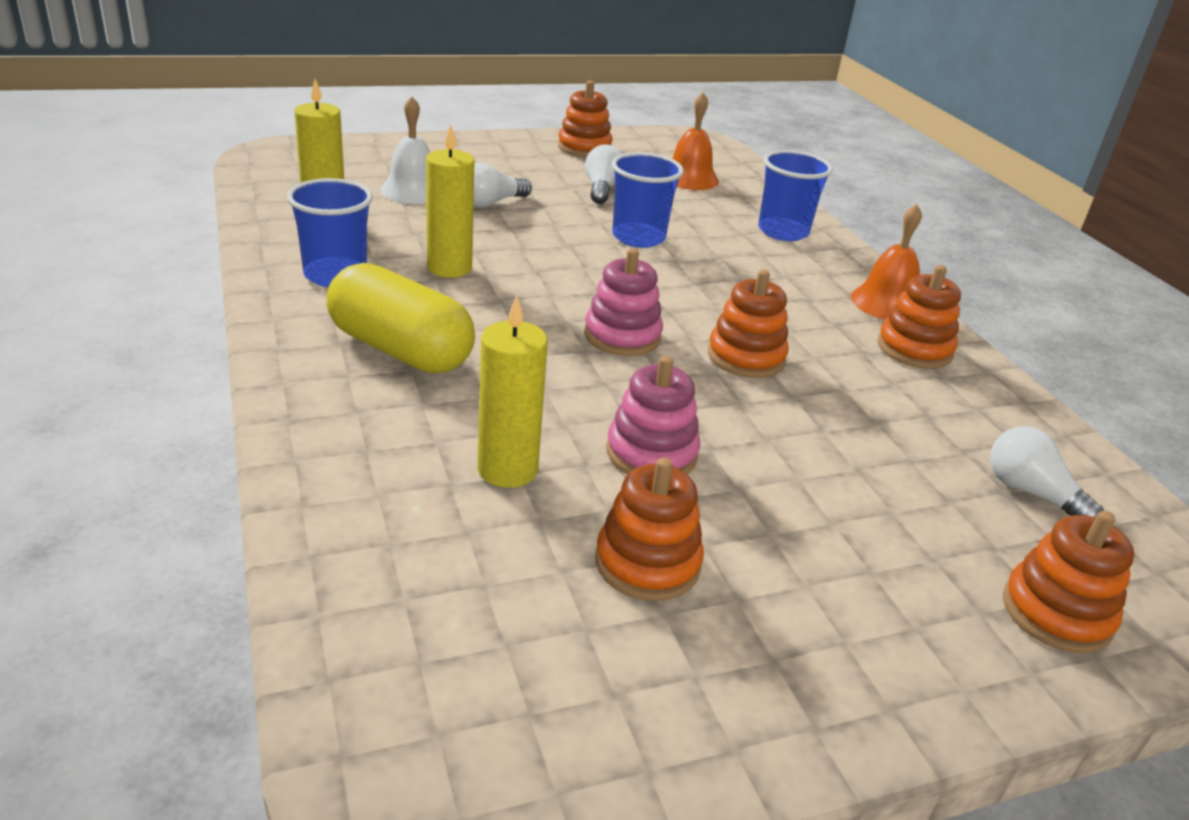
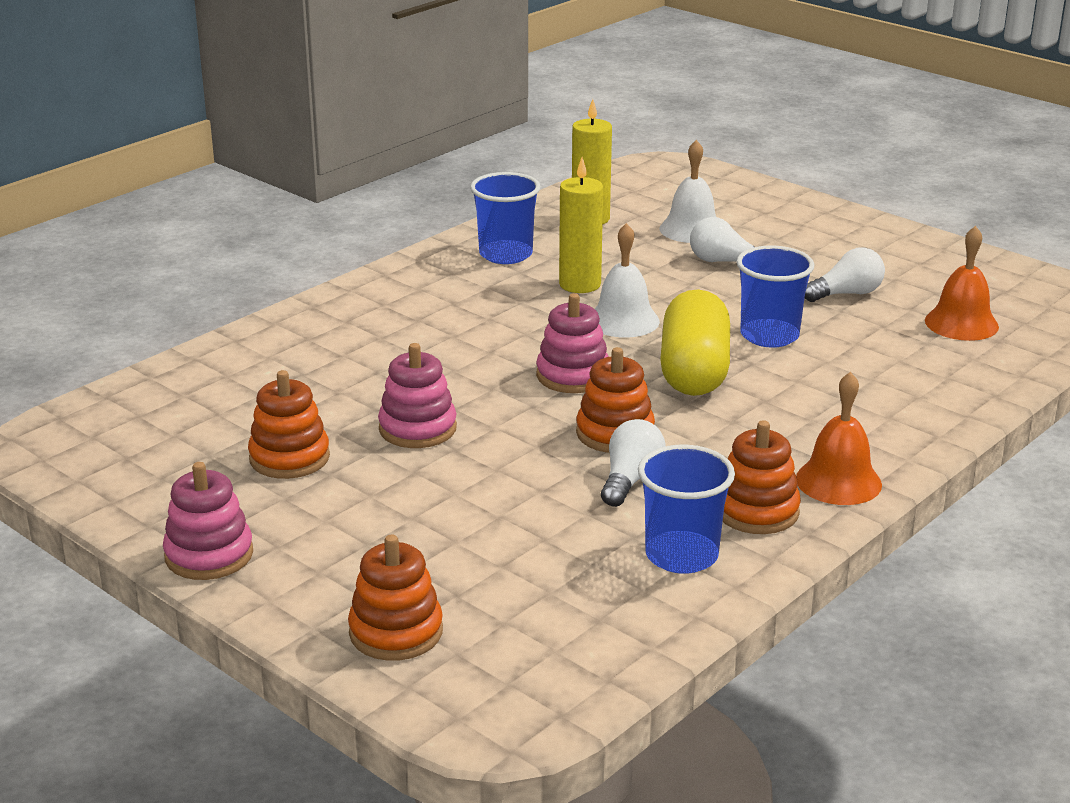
camera: 65 degrees right, 5 degrees down
(400, 350) = (436, 308): yellow capsule -> yellow capsule (694, 371)
(507, 469) = (338, 386): yellow candle -> none
(543, 277) = (623, 320): none -> white bell
(584, 148) = (932, 260): orange stacking toy -> none
(783, 231) = (916, 397): blue cup -> blue cup (681, 555)
(841, 711) = (209, 555): none -> pink stacking toy
(1031, 493) = (562, 604): white light bulb -> white light bulb (630, 480)

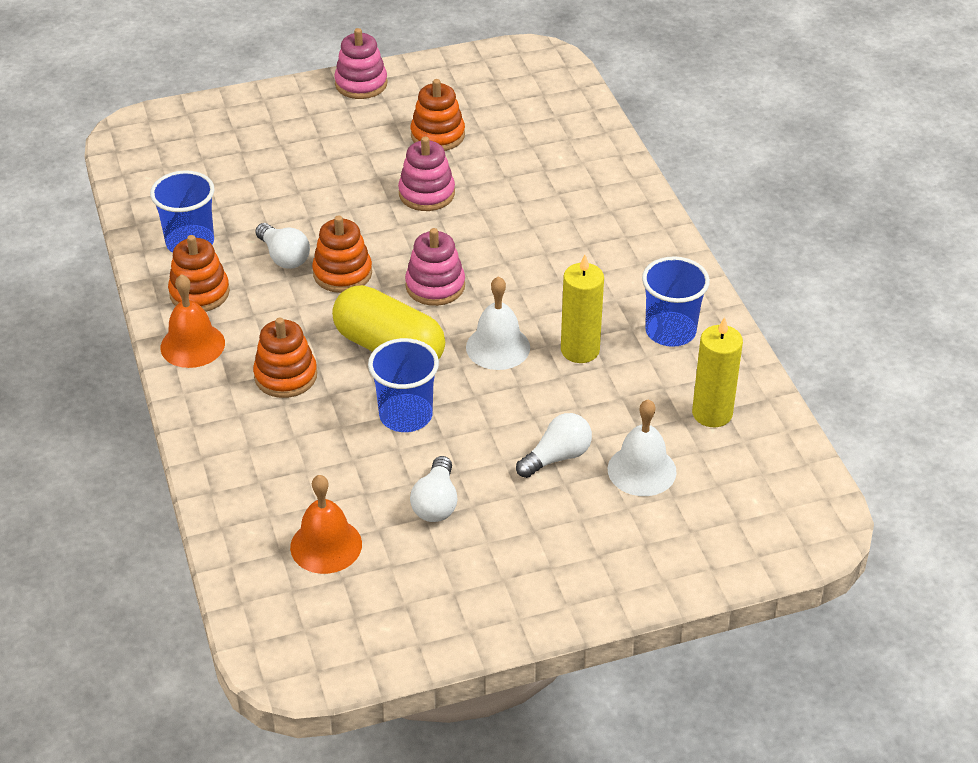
camera: 120 degrees right, 15 degrees up
(396, 632) = (231, 122): orange stacking toy -> orange stacking toy (285, 376)

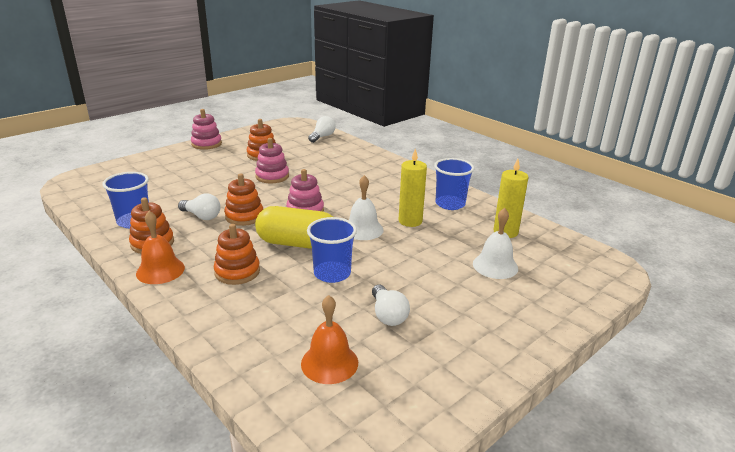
camera: 25 degrees left, 15 degrees down
(557, 457) = (442, 271): white light bulb -> white light bulb (322, 137)

